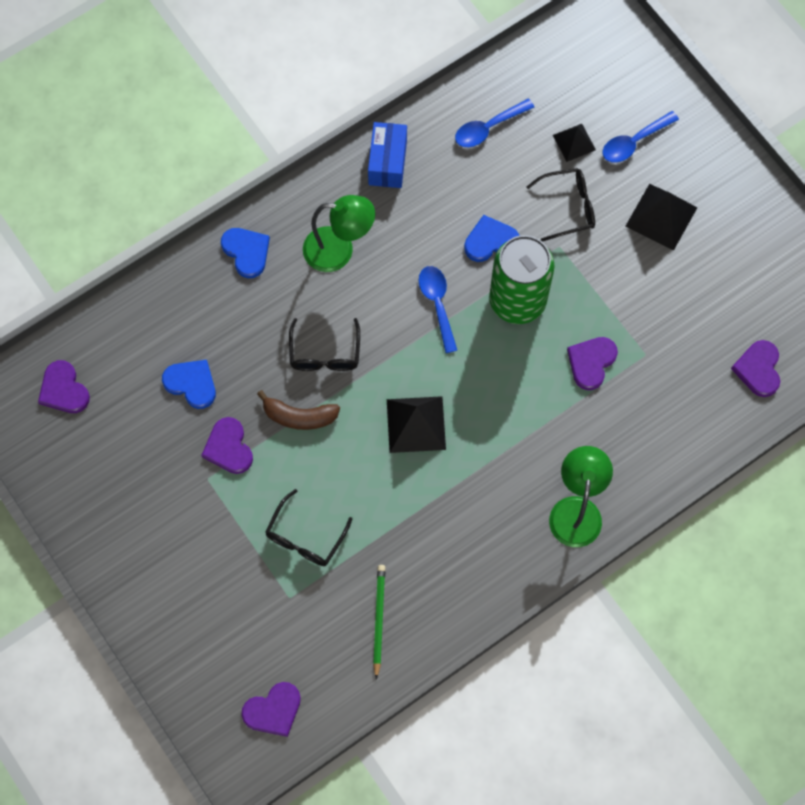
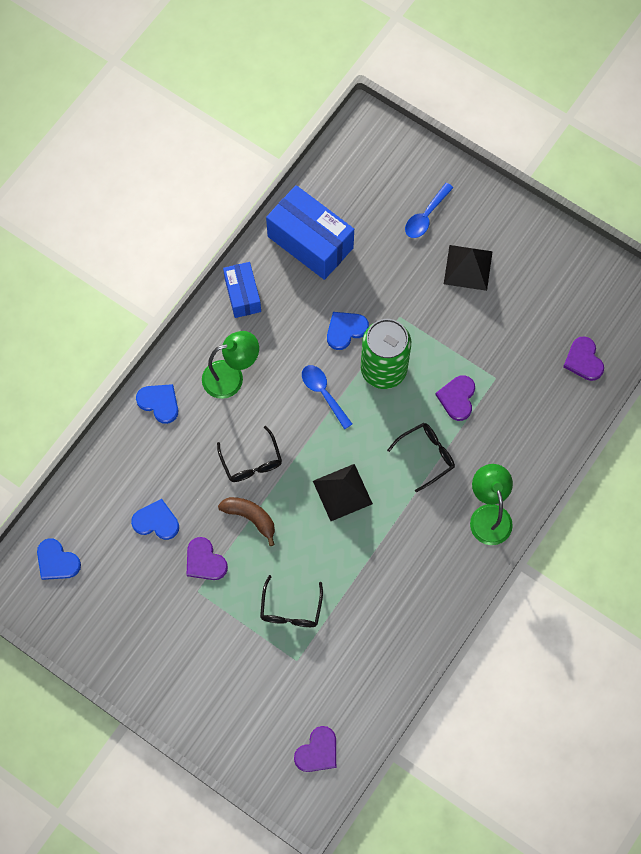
camera: 20 degrees left, 0 degrees up
(63, 390) = (57, 561): purple heart -> blue heart
(299, 416) = (250, 517): brown banana -> brown banana turned 135 degrees counterclockwise
(378, 619) = (371, 652): green pencil -> none
(488, 128) = (310, 242): blue spoon -> blue box
(568, 207) = (394, 284): black glasses -> black glasses (426, 456)
(574, 142) = (380, 231): black pyramid -> none

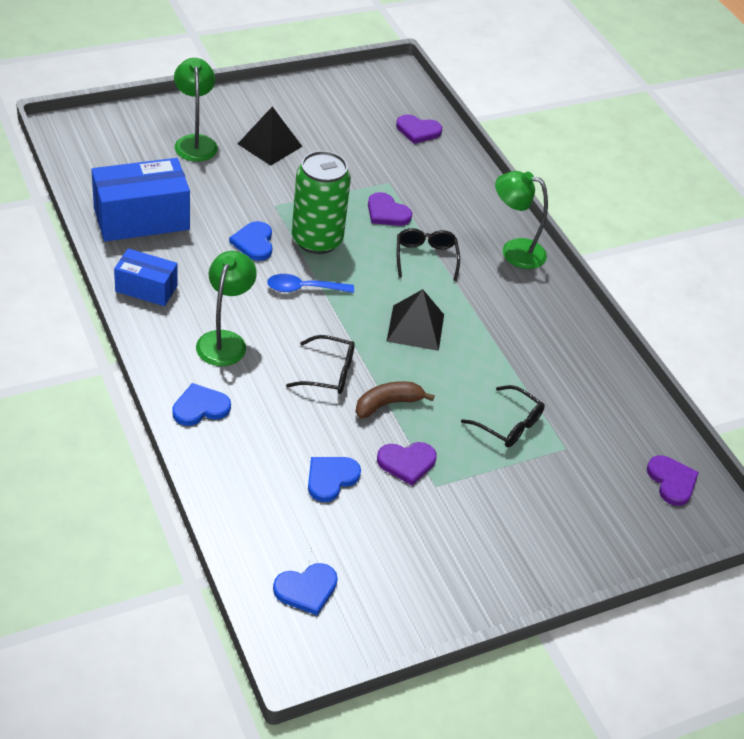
camera: 65 degrees left, 25 degrees down
(425, 216) = (195, 142): blue spoon -> green lamp

